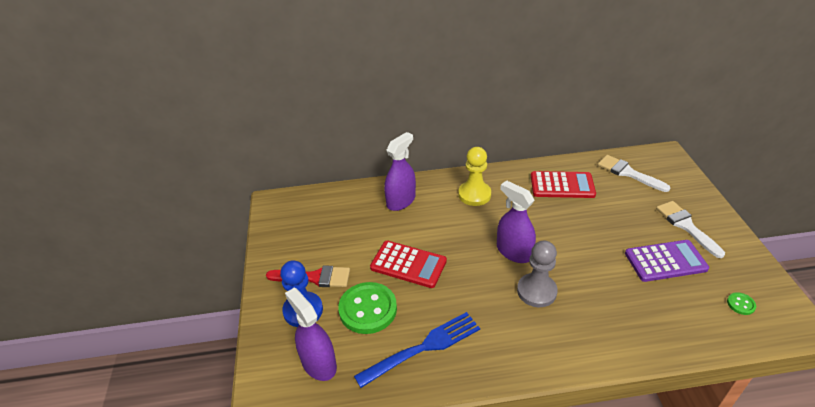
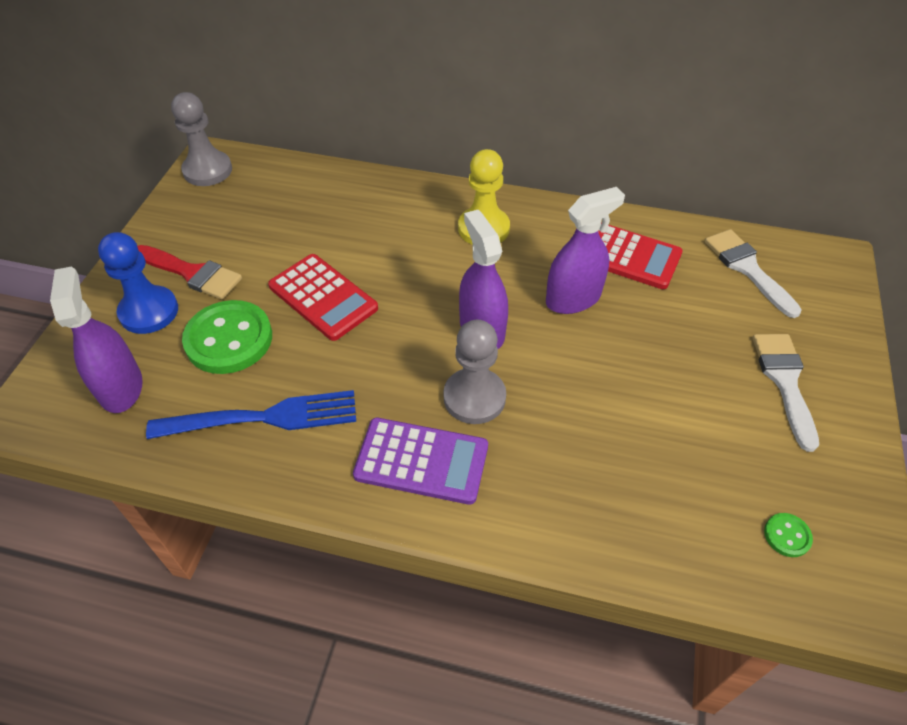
camera: 20 degrees right, 10 degrees up
(278, 211) = (207, 170): none -> grey pawn
(401, 201) = (374, 206): purple spray bottle -> purple spray bottle (573, 298)
(665, 261) = (708, 424): purple calculator -> purple calculator (421, 461)

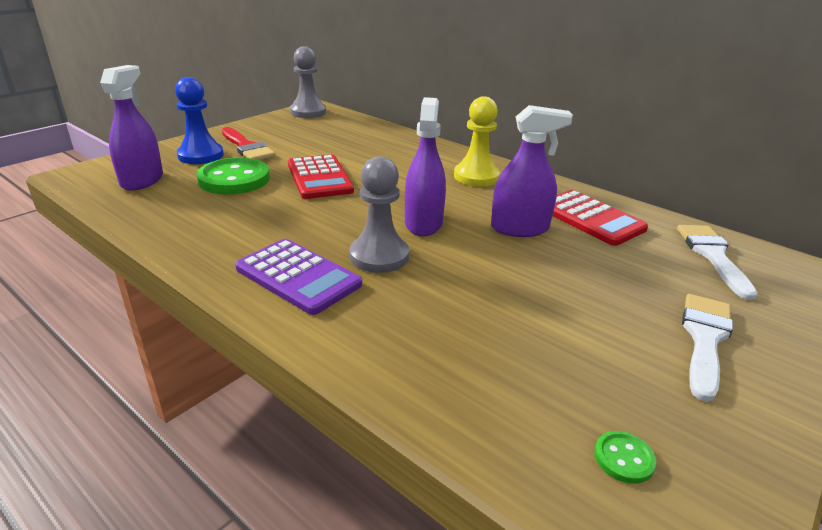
camera: 25 degrees right, 20 degrees down
(263, 418) = (211, 219): blue fork -> none

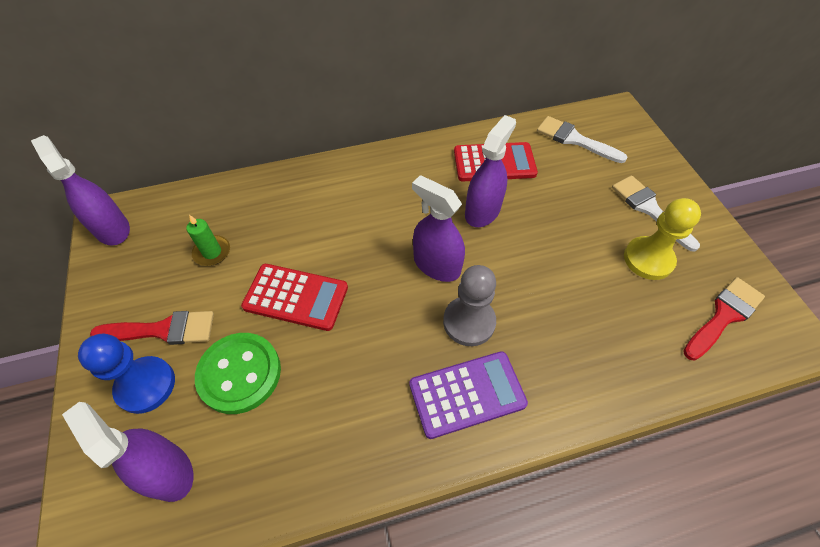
camera: 55 degrees left, 25 degrees up
(308, 112) = (112, 229): grey pawn -> purple spray bottle
(325, 141) = (212, 252): none -> green candle
(476, 177) = (382, 184): yellow pawn -> yellow pawn (648, 259)
(623, 458) = (724, 316): green button -> red brush

